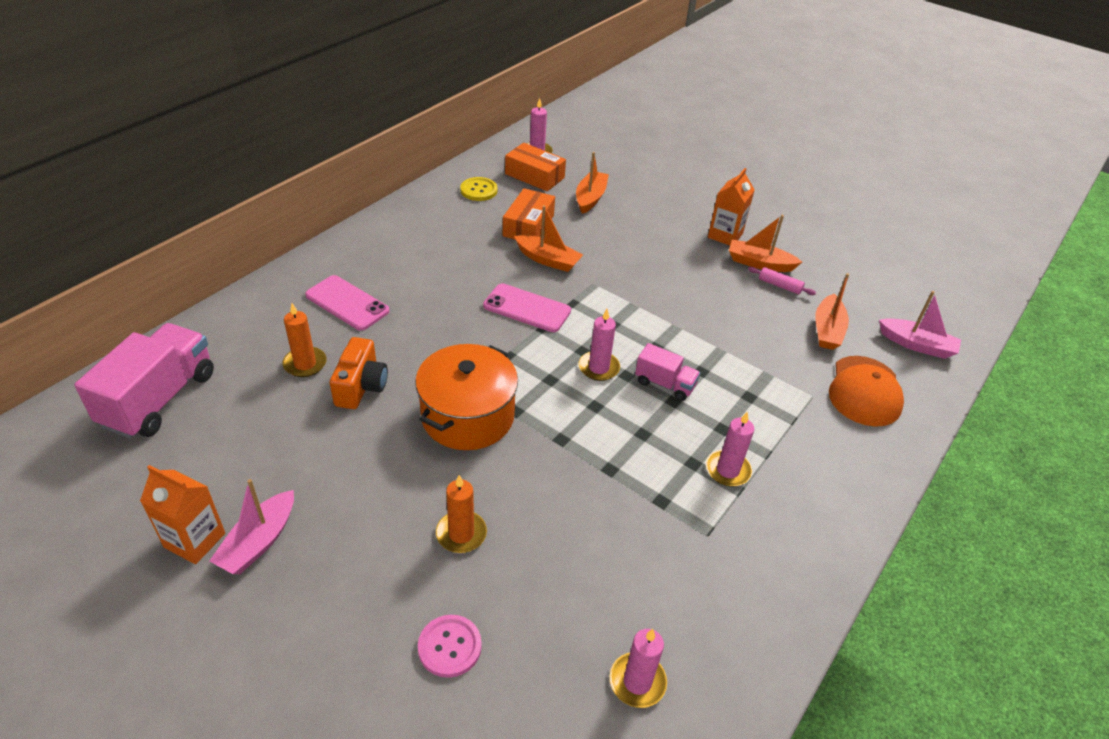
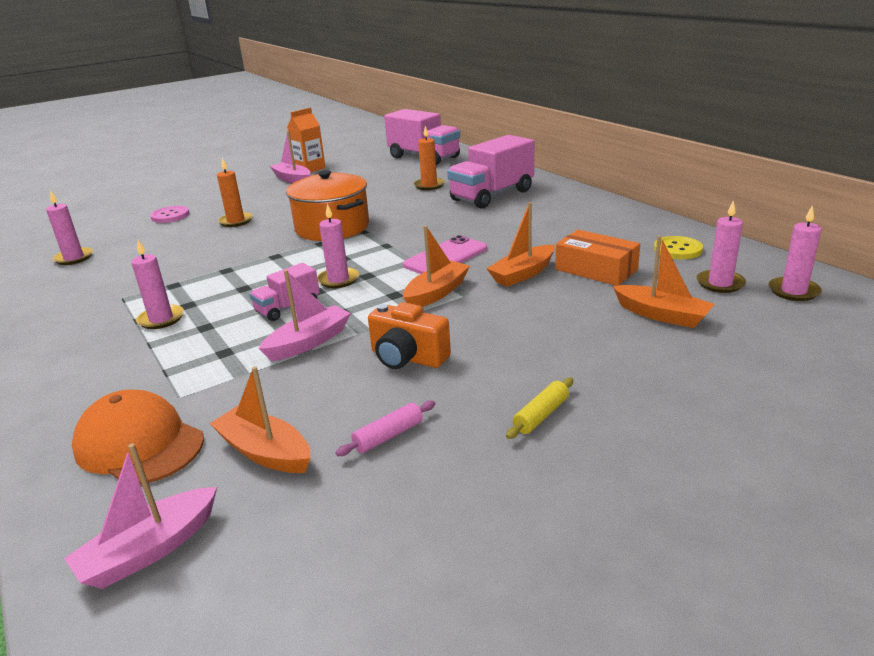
camera: 115 degrees right, 15 degrees down
(347, 303) = (492, 195): pink phone -> pink truck
(361, 386) = (392, 199): orange camera -> orange camera (407, 358)
(534, 176) = (720, 283): orange box -> pink candle
(709, 351) = (308, 342): none -> pink boat
(725, 235) = (541, 415): orange carton -> yellow rolling pin
(759, 263) = (452, 431): orange boat -> orange boat (436, 293)

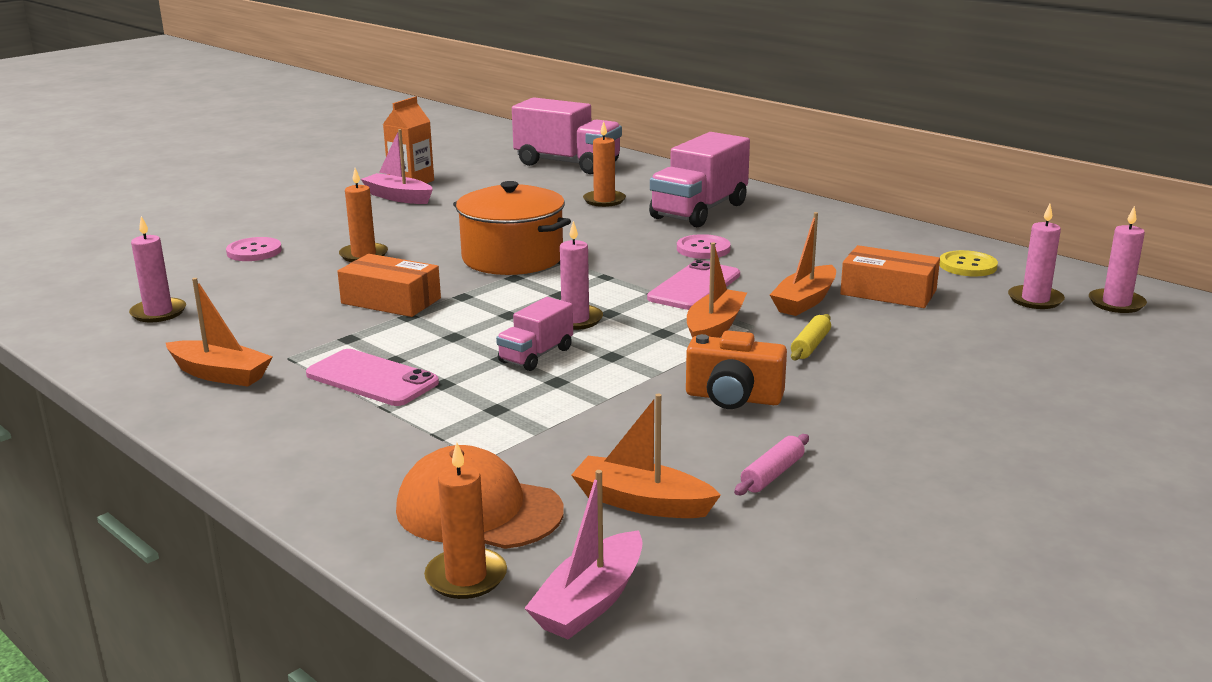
camera: 15 degrees left, 5 degrees down
(78, 509) = (466, 577): none -> orange candle
(161, 319) = (372, 379): pink candle -> pink phone
(224, 257) = (391, 301): none -> orange box
(308, 342) = (597, 391): pink boat -> none
(474, 226) = (703, 249): none -> pink button
(541, 415) = (925, 441): yellow rolling pin -> yellow rolling pin (810, 346)
(661, 315) = (991, 335): orange boat -> orange boat (220, 374)

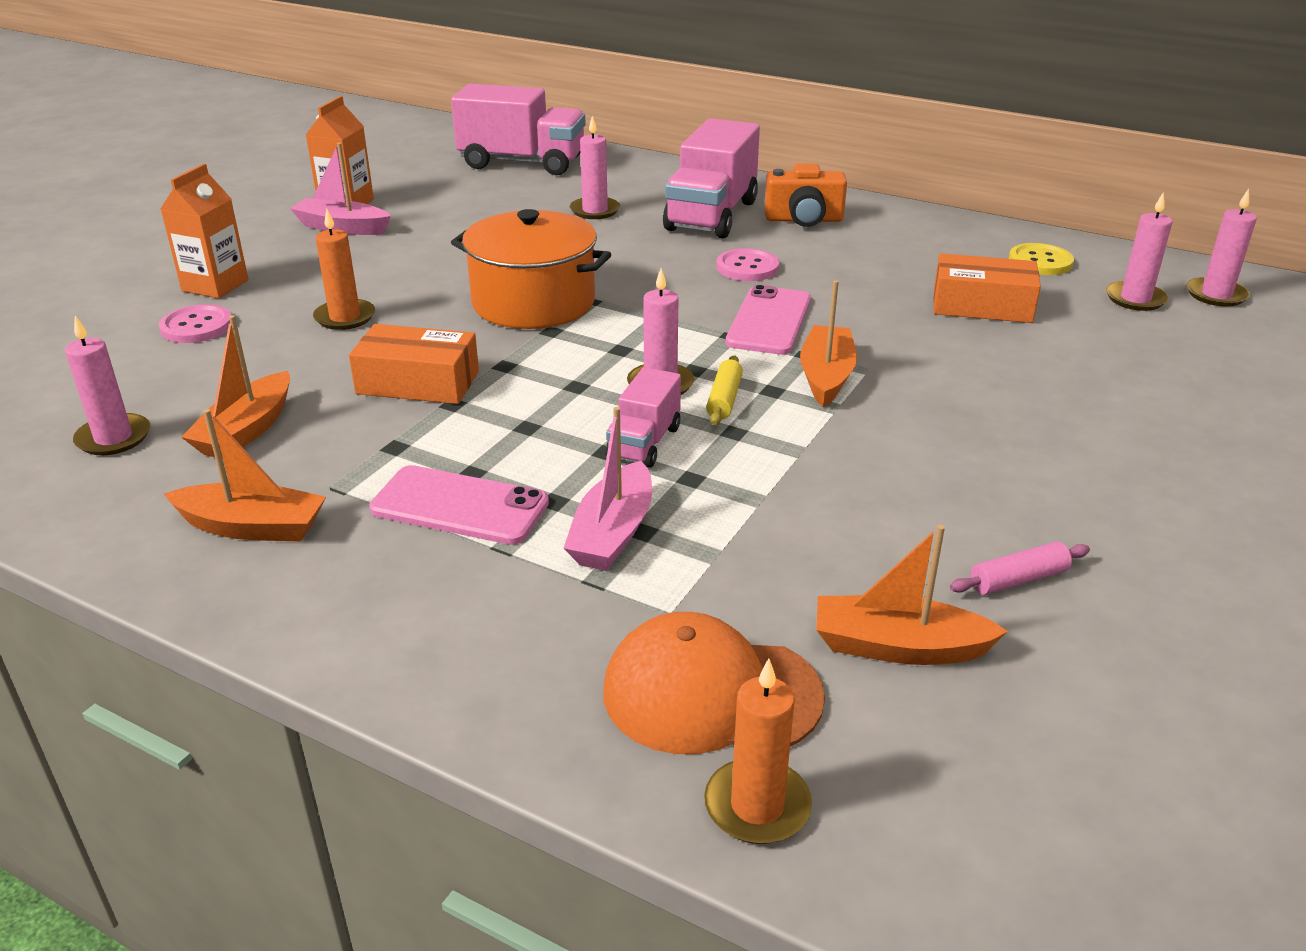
camera: 15 degrees left, 10 degrees up
(282, 227) = (215, 285): none -> orange carton
(590, 601) = (930, 814): pink boat -> pink boat (613, 533)
(604, 200) = (595, 210): orange candle -> pink candle
(733, 398) = (908, 474): orange camera -> orange camera (804, 220)
(772, 474) = (1018, 579): pink rolling pin -> pink rolling pin turned 45 degrees clockwise
(805, 301) = (902, 327): orange boat -> orange boat (246, 430)
(810, 346) = (946, 389): yellow rolling pin -> yellow rolling pin (724, 399)

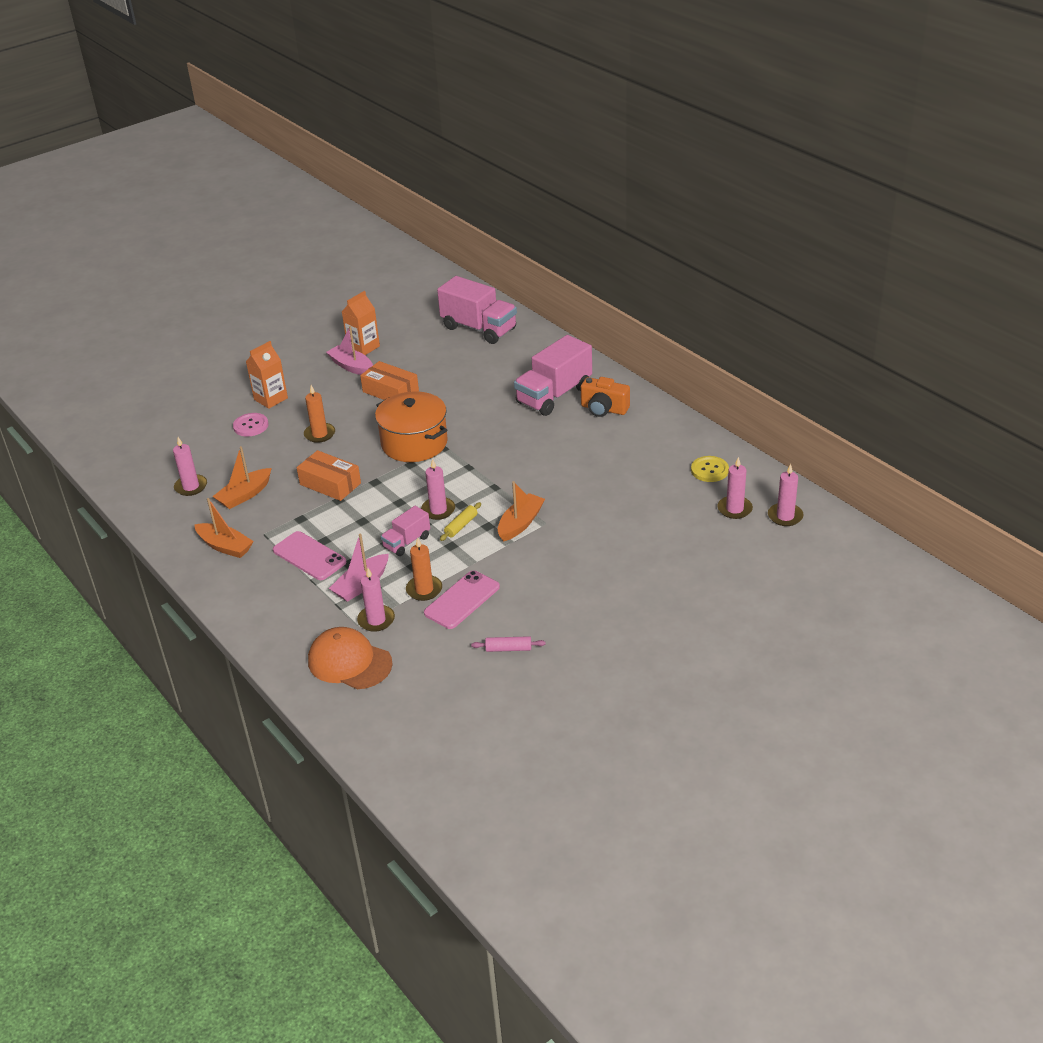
camera: 25 degrees right, 5 degrees up
(595, 210) = (492, 378): pink candle -> pink candle (376, 620)
(747, 267) = (541, 440): pink button -> none
(757, 806) = (335, 705): orange candle -> orange candle (424, 589)
(769, 321) = (522, 481): pink phone -> pink phone (462, 600)
(898, 647) = (434, 663): orange boat -> none
(982, 305) = (643, 495): orange box -> orange box (390, 391)

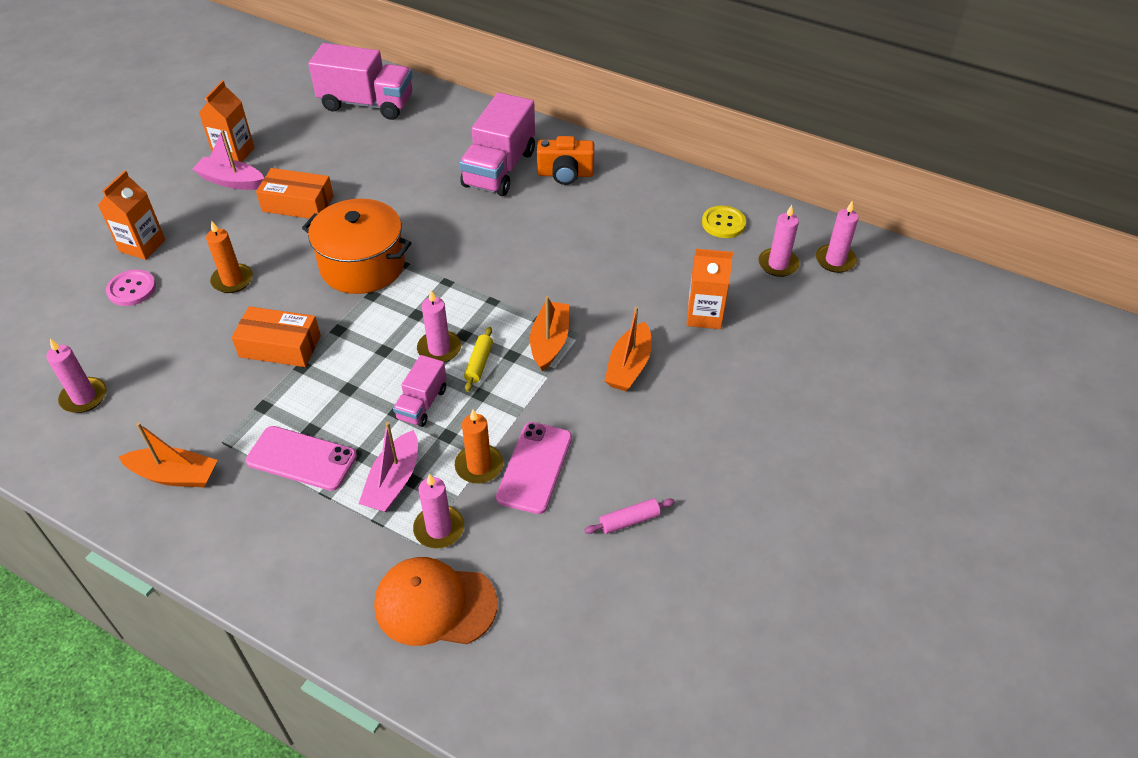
camera: 25 degrees left, 10 degrees up
(245, 495) = (168, 391): orange boat -> orange boat (629, 366)
(650, 532) = (704, 315): none -> orange carton

